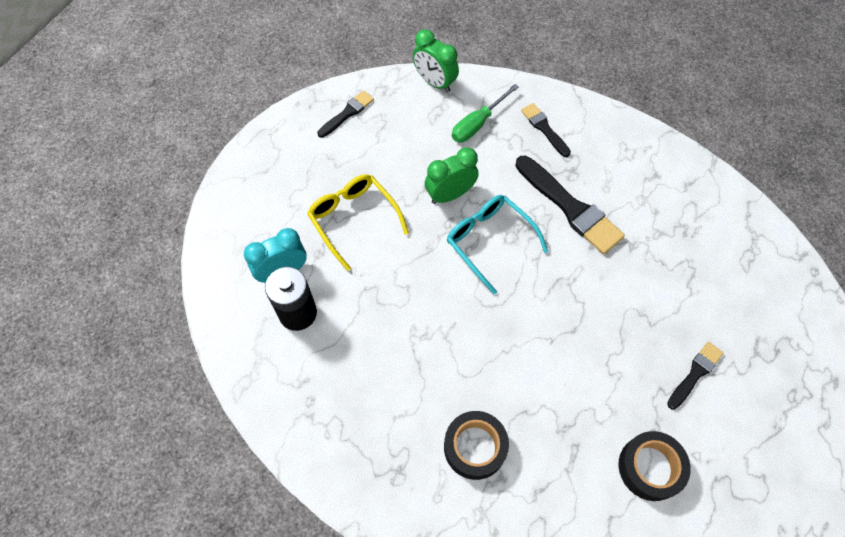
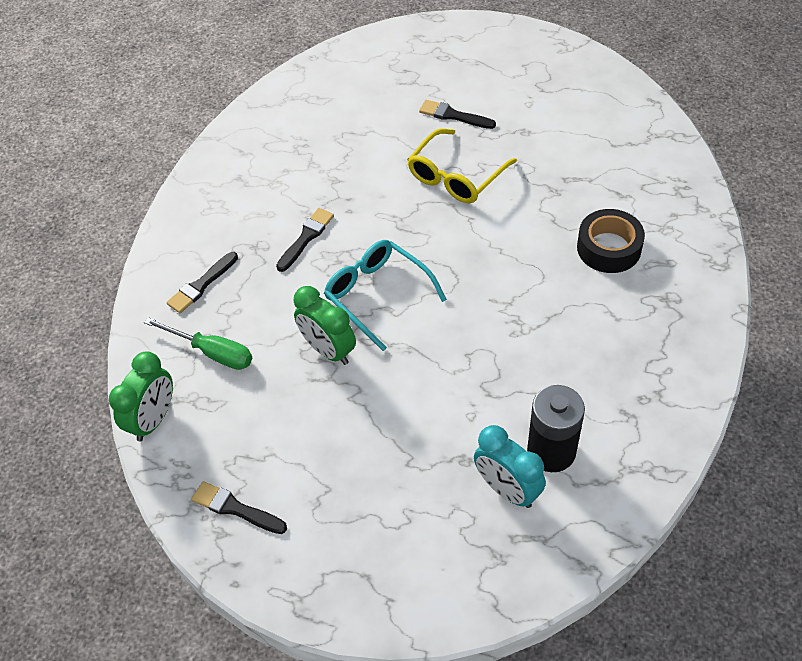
camera: 105 degrees left, 10 degrees down
(354, 220) = (402, 438): yellow glasses -> yellow glasses (456, 176)
(490, 242) = (378, 296): turquoise glasses -> turquoise glasses turned 105 degrees clockwise
(570, 207) = (306, 238): black brush -> black brush, size x0.55
(650, 468) = (556, 129): black tape -> none

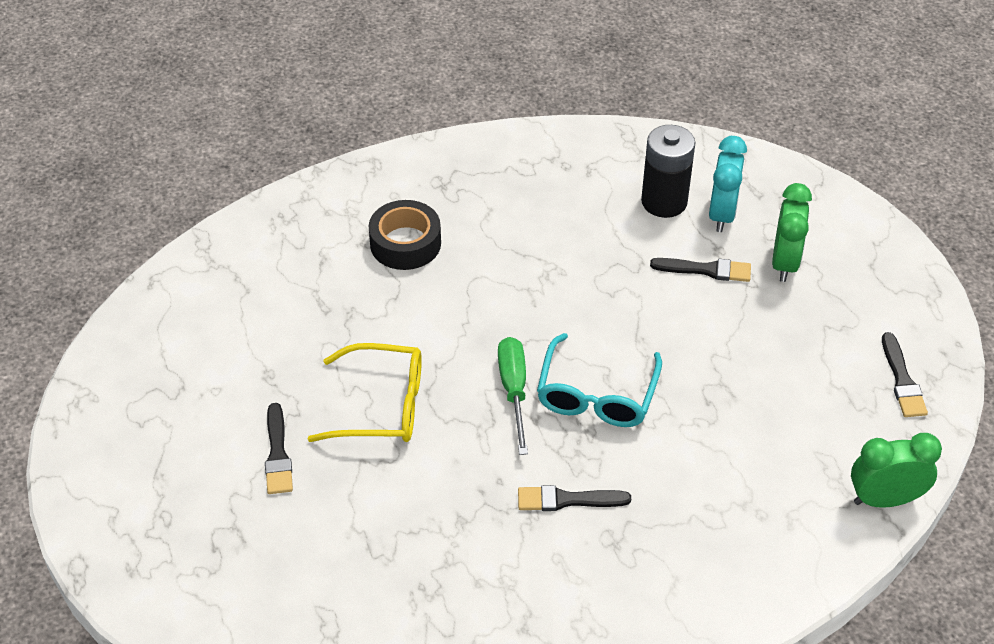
camera: 125 degrees left, 5 degrees down
(201, 285) = (705, 563): black brush -> black brush (706, 270)
(212, 352) = (775, 497): green screwdriver -> green screwdriver (514, 390)
(328, 350) = (692, 400): green clock -> green clock (785, 263)

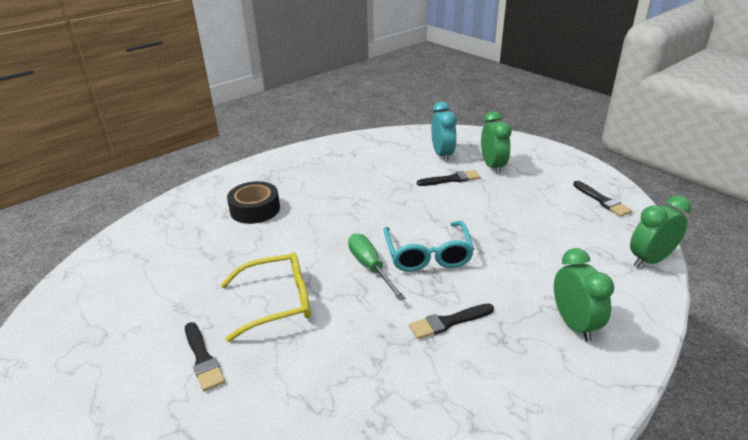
camera: 20 degrees left, 15 degrees down
(664, 202) = (406, 157): black battery -> none
(714, 553) = (574, 324): none -> green clock

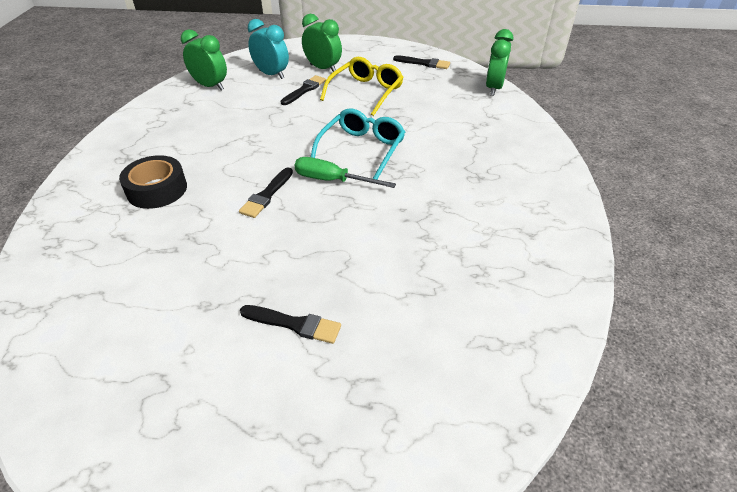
camera: 45 degrees left, 10 degrees up
(276, 302) = (294, 246): yellow glasses -> yellow glasses (365, 92)
(427, 254) = (361, 150): turquoise glasses -> turquoise glasses turned 105 degrees counterclockwise
(448, 322) = (436, 185): black brush -> black brush (267, 195)
(574, 324) = (504, 145): green clock -> green clock (210, 86)

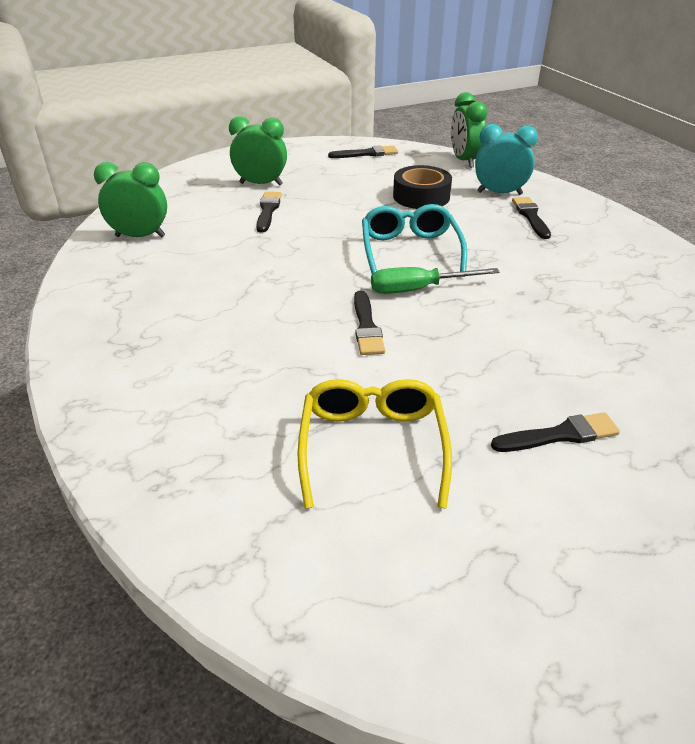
camera: 30 degrees left, 5 degrees down
(157, 189) = (223, 367): black tape -> black tape (421, 196)
(271, 74) = (205, 204): turquoise clock -> turquoise clock (499, 193)
(365, 92) = (341, 196): yellow glasses -> yellow glasses (372, 447)
(489, 151) = (530, 216): none -> black brush

